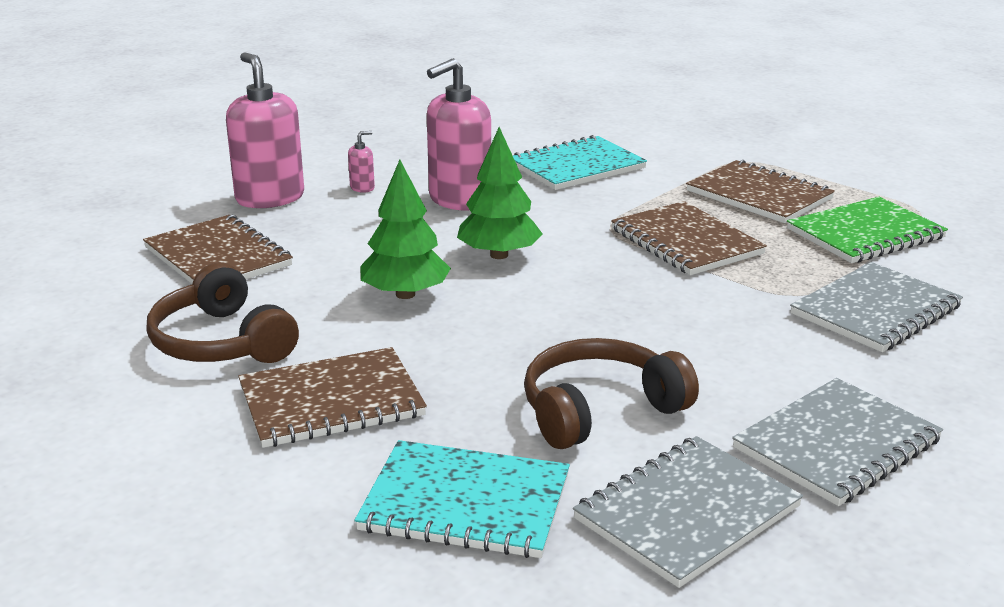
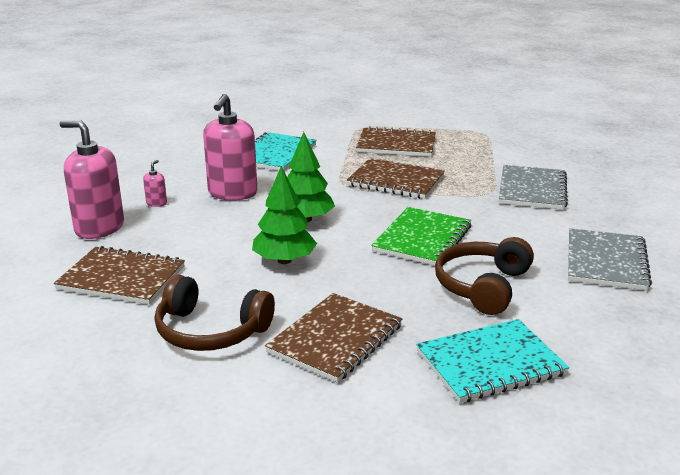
camera: 35 degrees left, 0 degrees up
(687, 513) = (593, 321): grey notebook -> none
(865, 234) = (474, 151): green notebook -> green notebook (422, 239)

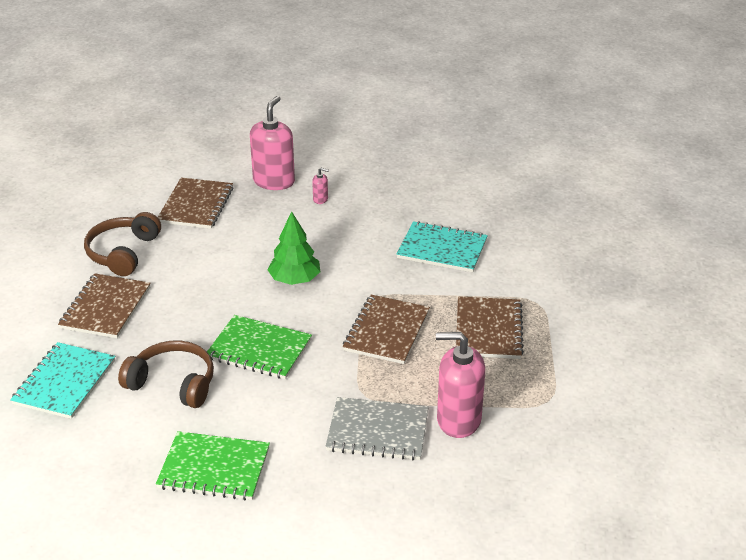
camera: 85 degrees right, 10 degrees up
(232, 193) = (345, 235): pink soap dispenser -> pink soap dispenser (458, 420)
(284, 260) = (220, 275): green tree -> none
(335, 339) = (105, 308): brown notebook -> brown notebook turned 75 degrees clockwise
(490, 363) = (64, 382): turquoise notebook -> turquoise notebook turned 45 degrees clockwise
(606, 261) = (214, 468): grey notebook -> green notebook

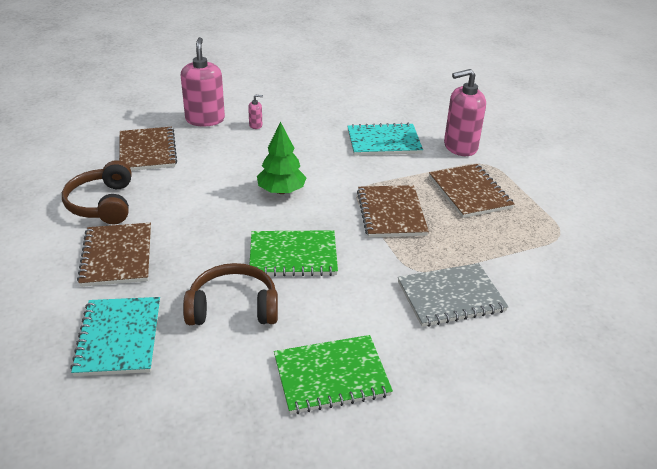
camera: 25 degrees left, 0 degrees up
(458, 420) = (507, 268): pink soap dispenser -> pink soap dispenser (460, 147)

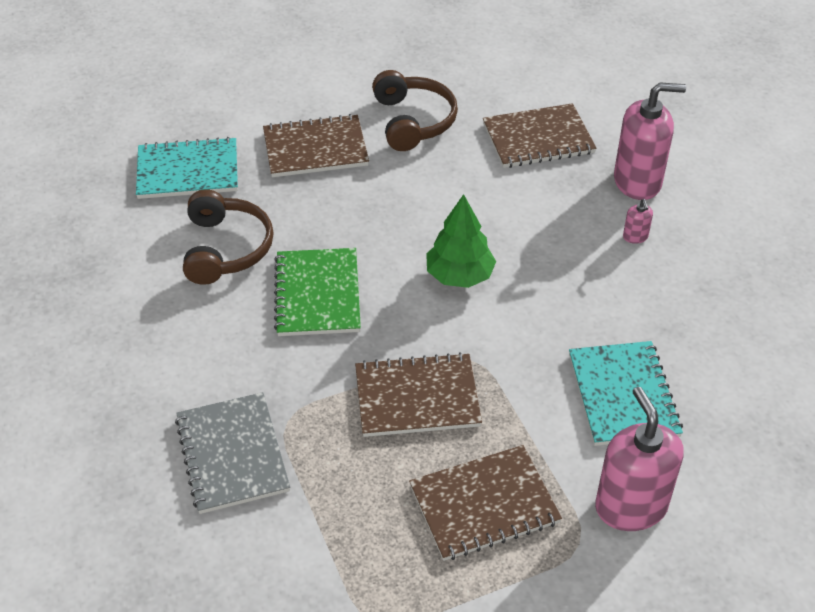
camera: 90 degrees right, 10 degrees up
(102, 204) = (413, 121): brown headphones -> brown headphones turned 90 degrees clockwise
(331, 376) = (113, 334): green notebook -> none

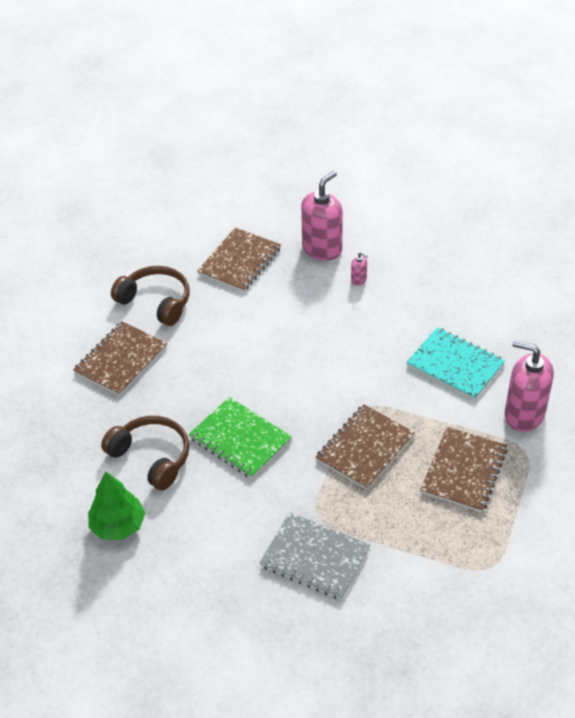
camera: 45 degrees left, 0 degrees up
(188, 171) = (60, 432): turquoise notebook -> none
(459, 276) = (300, 369): green tree -> green tree (118, 525)

